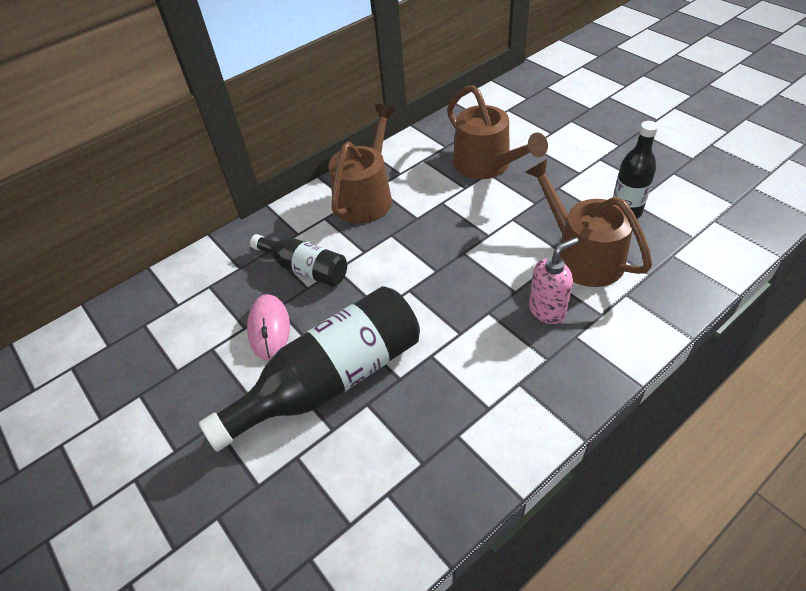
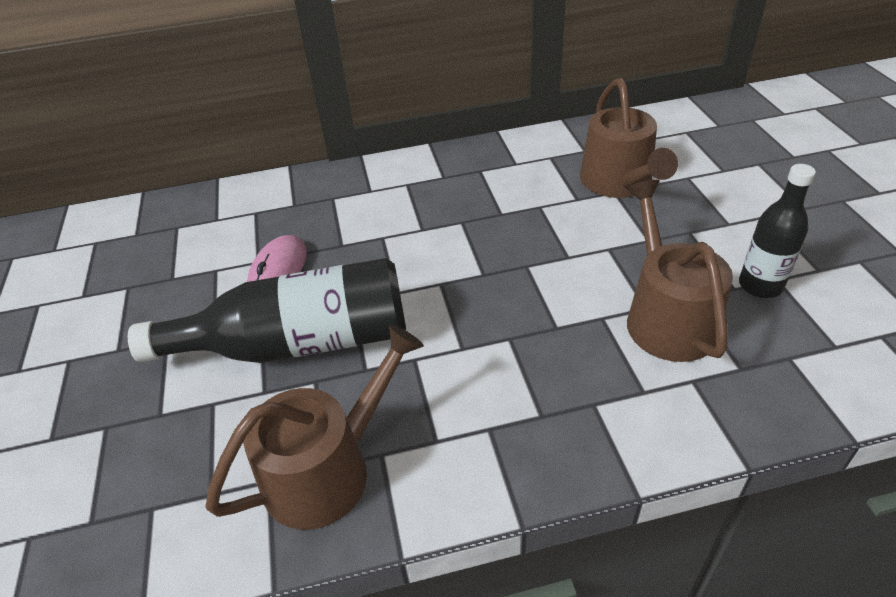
camera: 25 degrees right, 5 degrees down
(305, 269) = (352, 226): black bottle -> none
(366, 197) = (462, 176): brown watering can -> brown watering can (327, 469)
(547, 310) = (580, 362): pink soap dispenser -> none

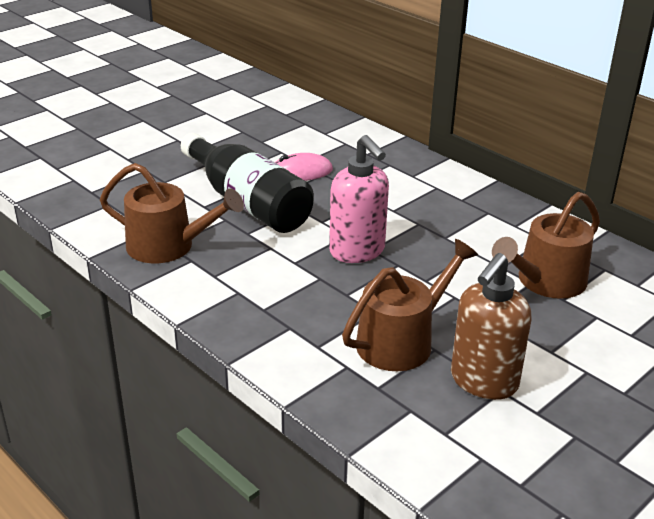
camera: 55 degrees right, 10 degrees down
(480, 286) = (357, 251): none -> pink soap dispenser
(760, 285) = (483, 382): black bottle -> brown soap dispenser

